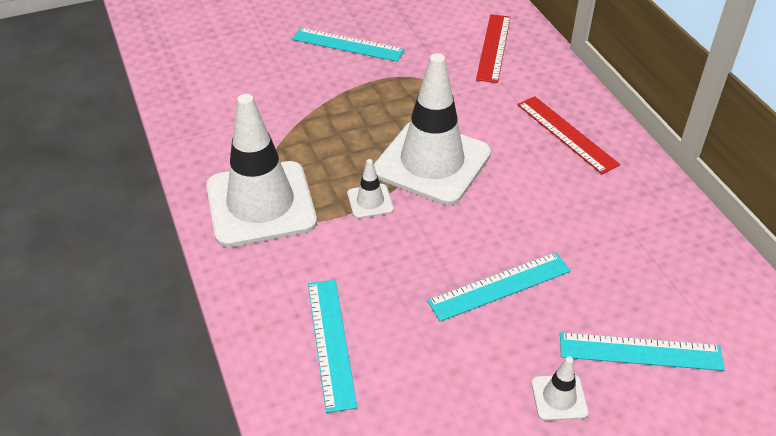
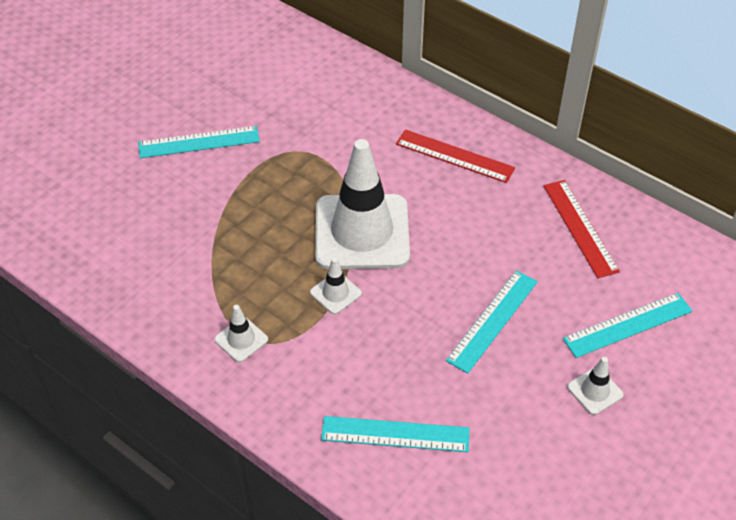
camera: 30 degrees left, 5 degrees up
(261, 204) = (241, 339): white traffic cone -> white traffic cone, size x0.41
(331, 342) = (395, 434): turquoise ruler -> turquoise ruler turned 45 degrees counterclockwise
(493, 47) = (336, 92): red ruler -> red ruler (580, 228)

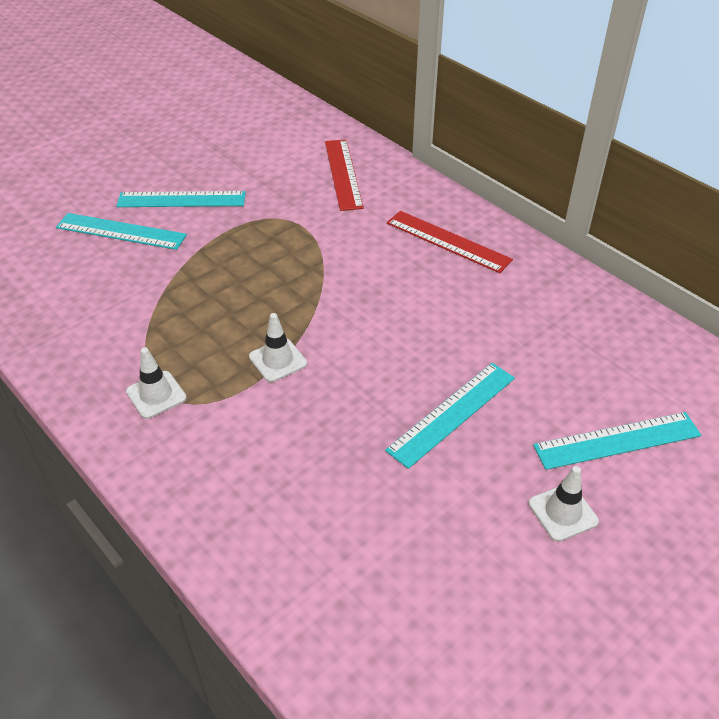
camera: 10 degrees right, 5 degrees down
(362, 232) = (326, 302): white traffic cone -> none
(395, 434) = (301, 527): turquoise ruler -> turquoise ruler (121, 231)
(580, 228) = (576, 328): red ruler -> red ruler (343, 174)

